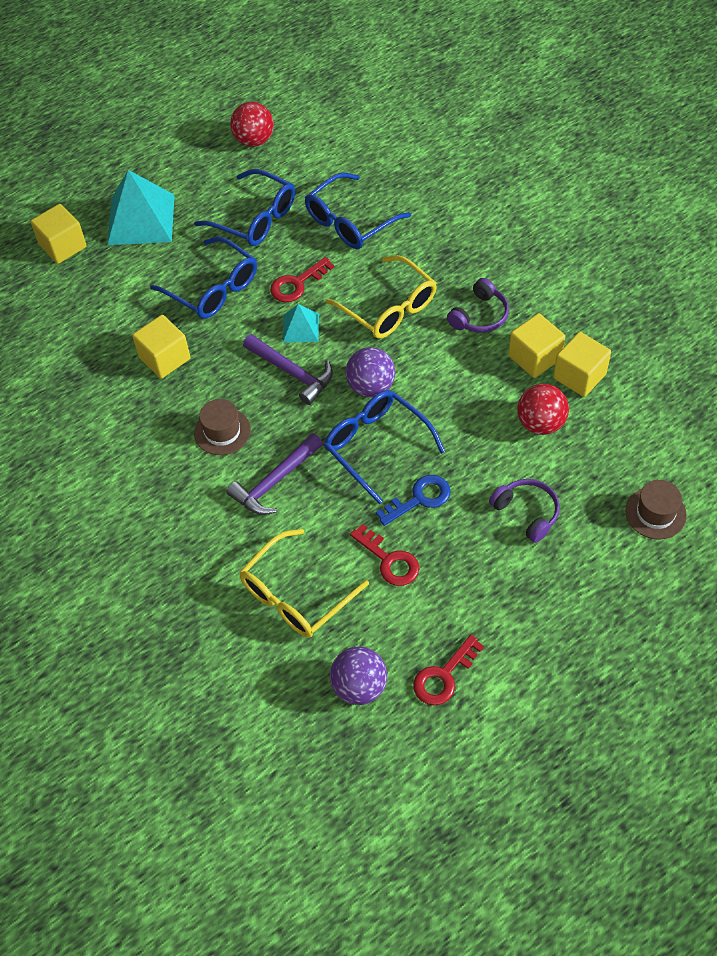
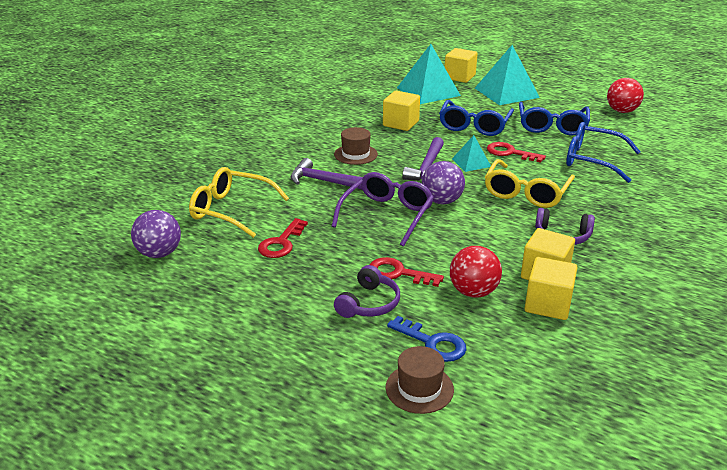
camera: 65 degrees right, 25 degrees down
(87, 296) = (428, 91): none -> turquoise pyramid
(376, 446) = (387, 215): blue glasses -> purple glasses
(420, 499) = (349, 245): blue key -> blue key (433, 343)
(443, 676) = (180, 292): red key -> red key (398, 273)

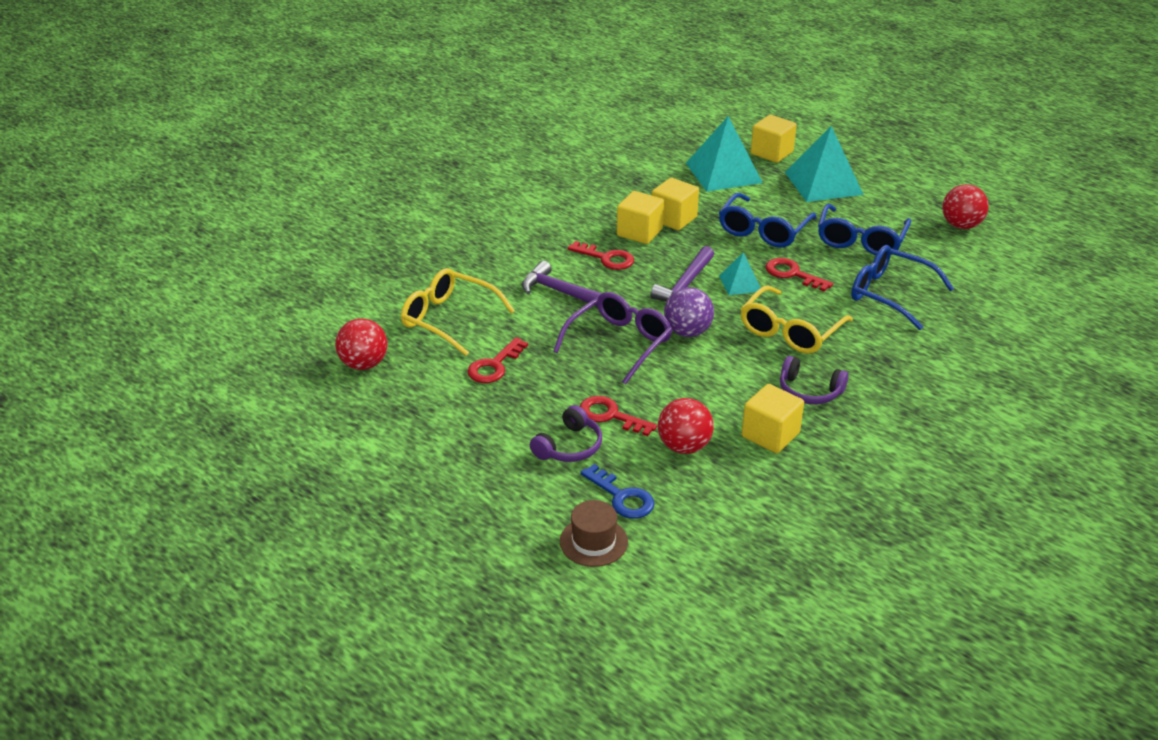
camera: 10 degrees right, 5 degrees up
(159, 253) = (364, 364): purple ball -> red ball
(355, 154) = (606, 258): brown hat -> red key
(548, 304) = (759, 470): yellow cube -> yellow cube (639, 232)

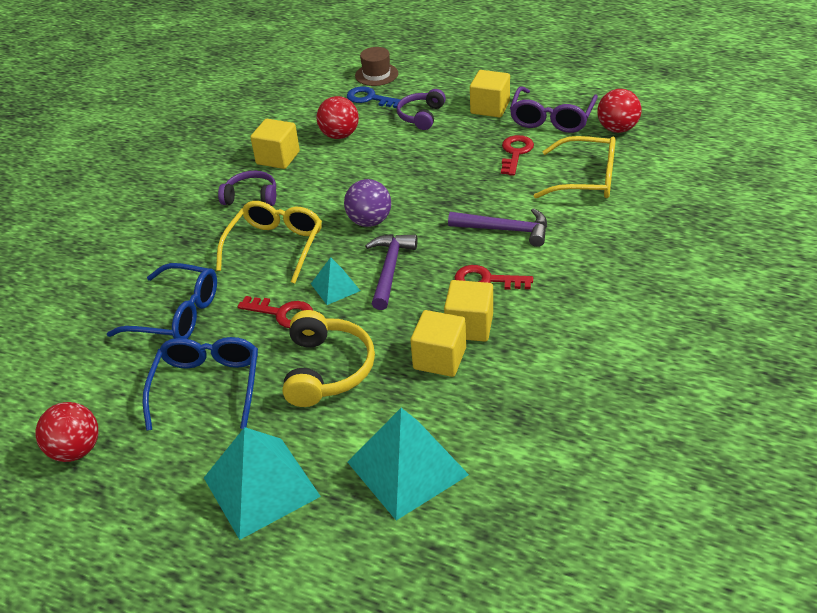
camera: 165 degrees right, 5 degrees up
(610, 415) = (403, 141): red key -> none
(619, 343) = (425, 196): purple glasses -> purple glasses (552, 118)
(763, 230) = (327, 369): blue glasses -> yellow headphones
(771, 153) = (348, 541): yellow cube -> yellow cube (490, 108)

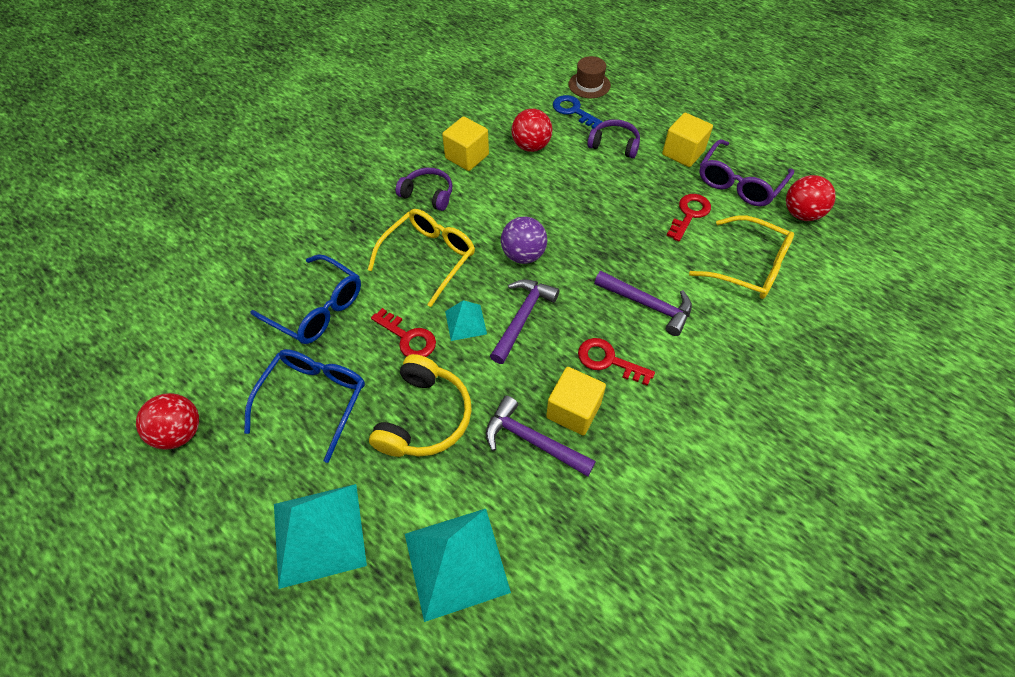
camera: 15 degrees right, 15 degrees up
(421, 116) = (614, 145): purple headphones -> purple headphones turned 75 degrees clockwise
(439, 358) = (532, 440): yellow cube -> purple hammer

